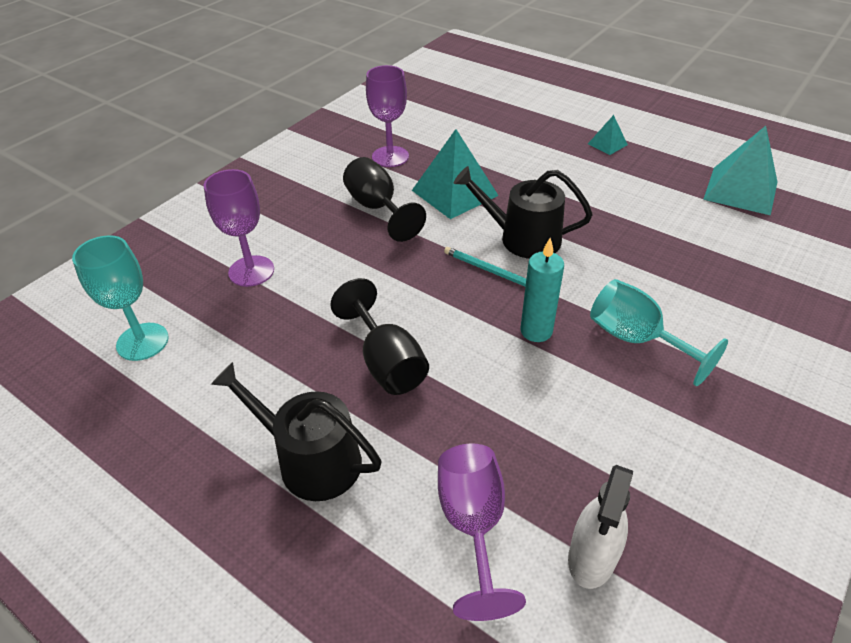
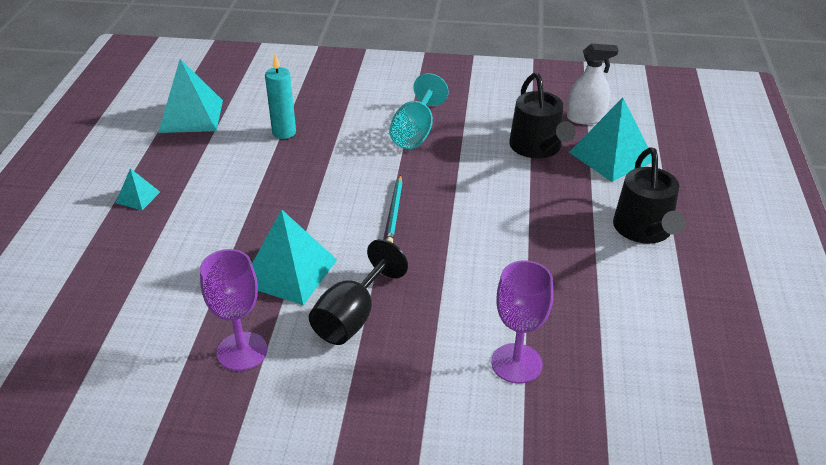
camera: 120 degrees left, 5 degrees down
(142, 342) = (660, 385): turquoise goblet -> none
(387, 363) = (538, 230): black goblet -> none
(473, 524) = (611, 156): purple goblet -> turquoise pyramid
(522, 238) = (337, 208): black watering can -> black watering can (538, 147)
(536, 331) = (444, 173): turquoise candle -> turquoise candle (284, 132)

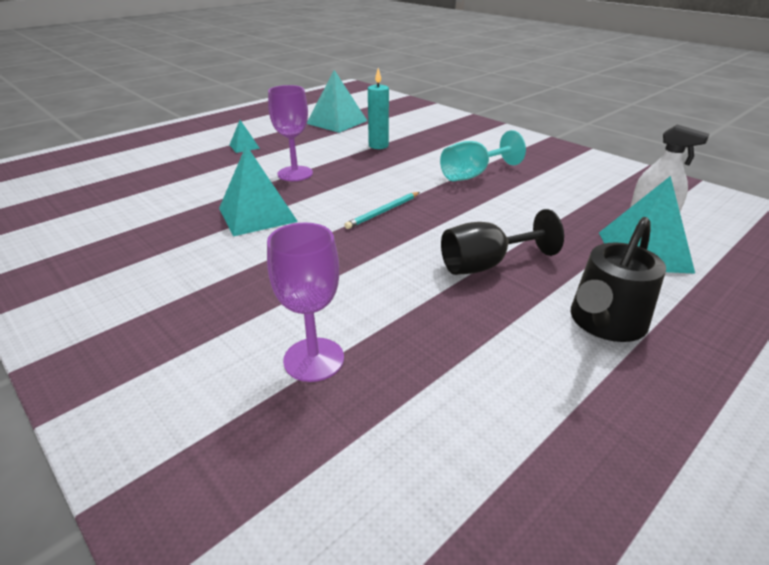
camera: 40 degrees right, 5 degrees down
(242, 351) = (156, 242): purple goblet -> purple goblet (295, 174)
(352, 317) = (249, 258): black goblet -> black goblet (485, 265)
(538, 147) = (570, 219): black watering can -> none

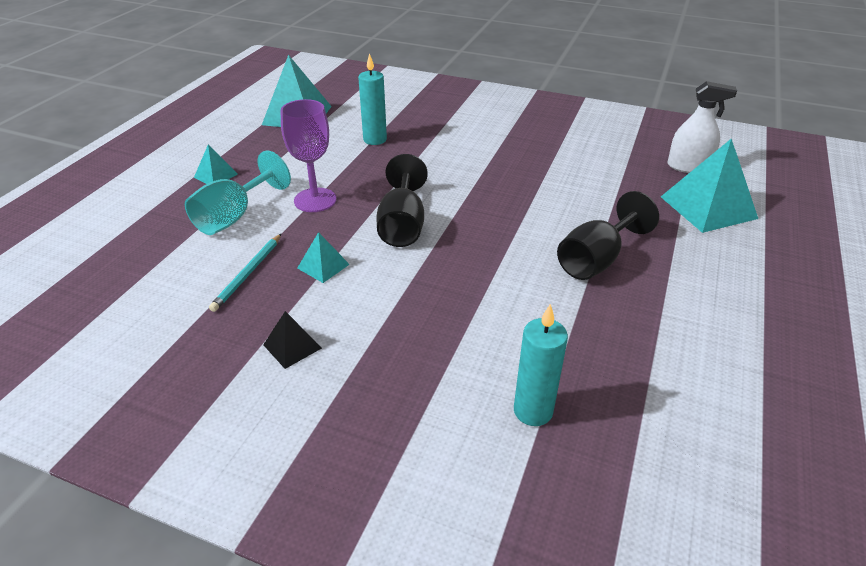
camera: 25 degrees left, 5 degrees up
(182, 258) = (292, 346): none -> black pyramid
(257, 214) = (323, 266): turquoise pyramid -> turquoise pyramid, size x0.49
(314, 359) = (533, 411): purple goblet -> turquoise candle
(342, 203) = (402, 225): none -> black goblet
(383, 212) = (454, 225): turquoise pencil -> turquoise pencil (248, 273)
(472, 175) = (502, 156): turquoise goblet -> turquoise goblet (234, 216)
(605, 322) = (729, 289): black watering can -> none

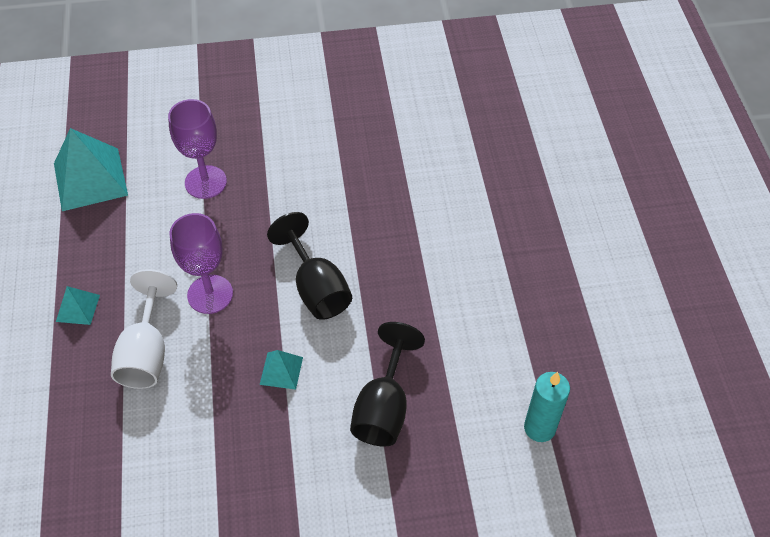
camera: 30 degrees left, 15 degrees up
(234, 216) = (146, 353): turquoise goblet -> white goblet
(248, 273) = (220, 412): turquoise pencil -> none
(292, 346) = (322, 466): black pyramid -> none
(375, 140) = (205, 182): turquoise candle -> purple goblet
(596, 260) = (503, 252): black goblet -> black goblet (383, 408)
(688, 167) = (520, 97): white spray bottle -> none
(708, 207) = (559, 146): turquoise pyramid -> none

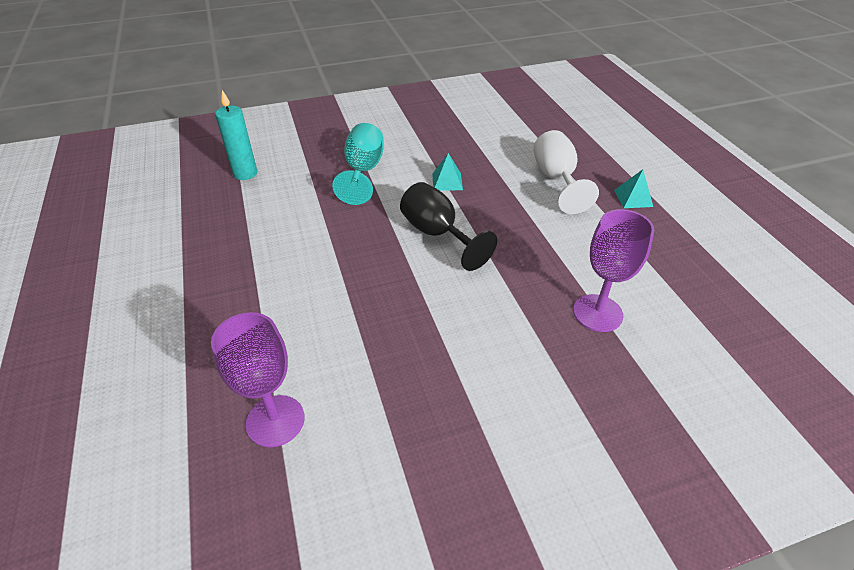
camera: 170 degrees right, 10 degrees down
(90, 179) = (724, 299): turquoise pyramid -> none
(210, 294) = (530, 219): purple goblet -> purple goblet (275, 421)
(383, 408) = (363, 171): black goblet -> turquoise goblet

